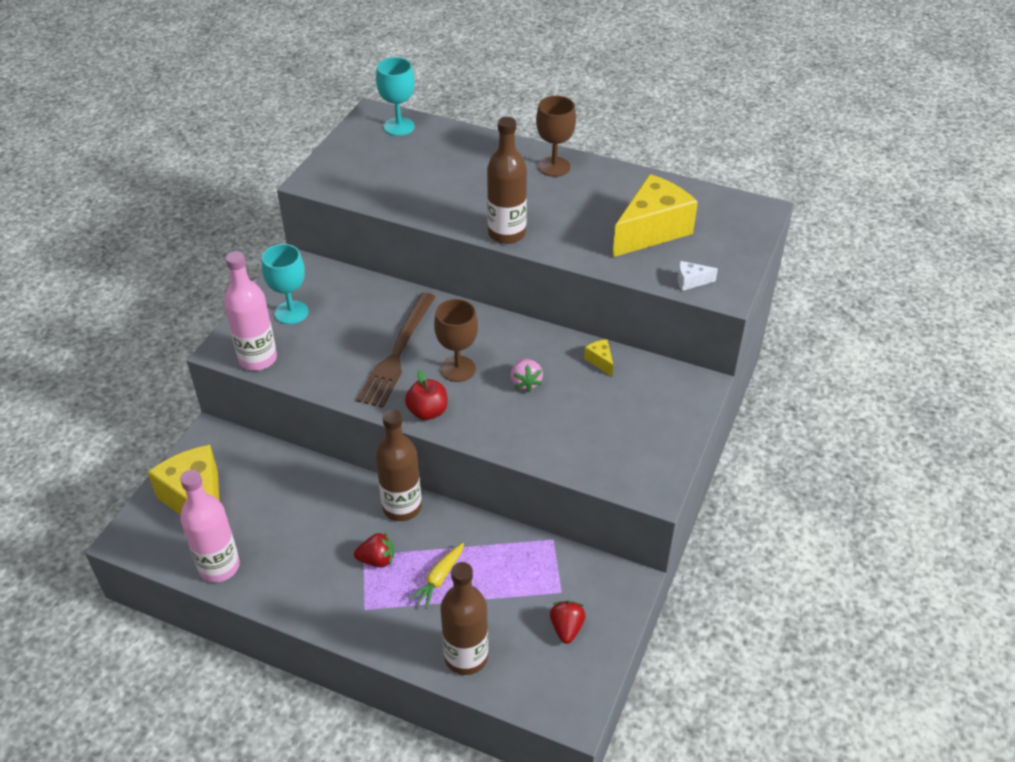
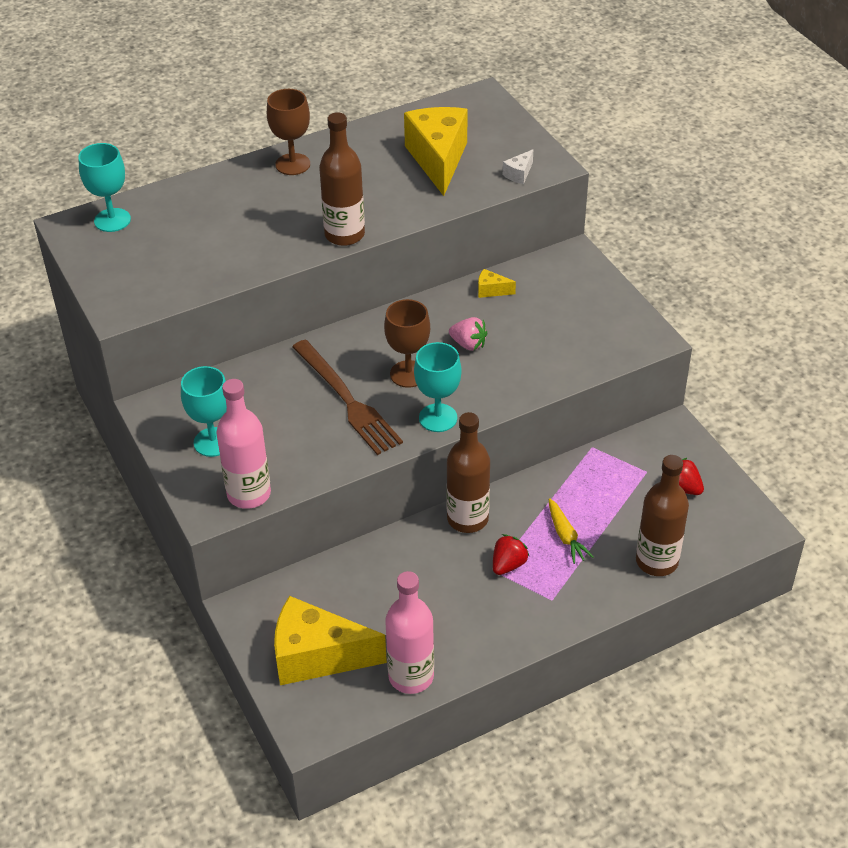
camera: 50 degrees left, 0 degrees up
(427, 412) = (438, 418): red apple -> turquoise goblet

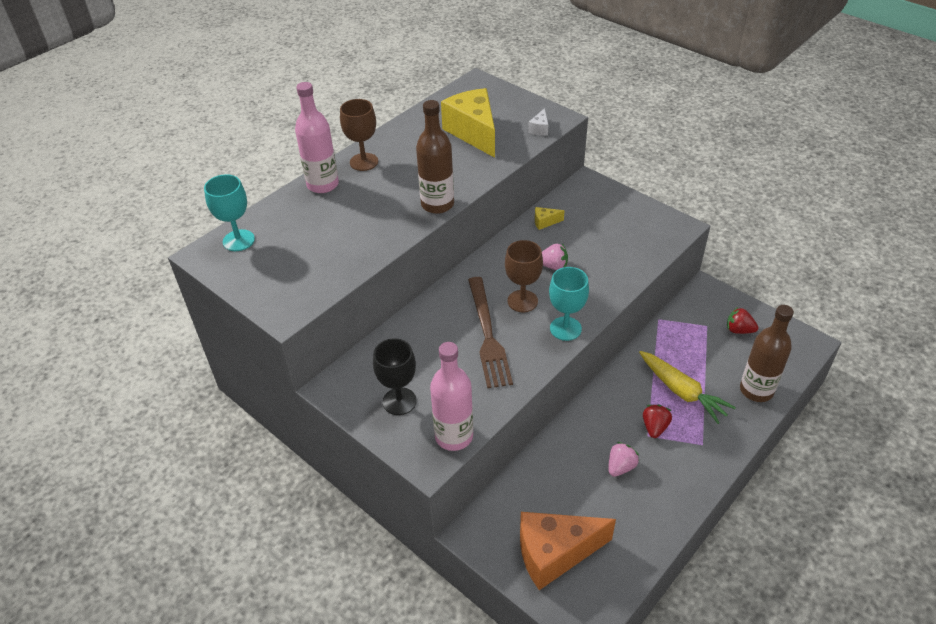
camera: 20 degrees left, 0 degrees up
(213, 442) = (399, 401): turquoise goblet -> black goblet
(317, 656) = (555, 554): yellow cheese -> orange cheese
(347, 400) = (487, 335): brown fork -> brown fork turned 45 degrees clockwise
(411, 676) = (637, 544): pink bottle -> pink bottle (323, 185)
(442, 594) = (620, 467): none -> pink strawberry
(467, 519) = (603, 401): brown bottle -> none
(565, 536) = (681, 391): yellow carrot -> yellow carrot, size x1.63

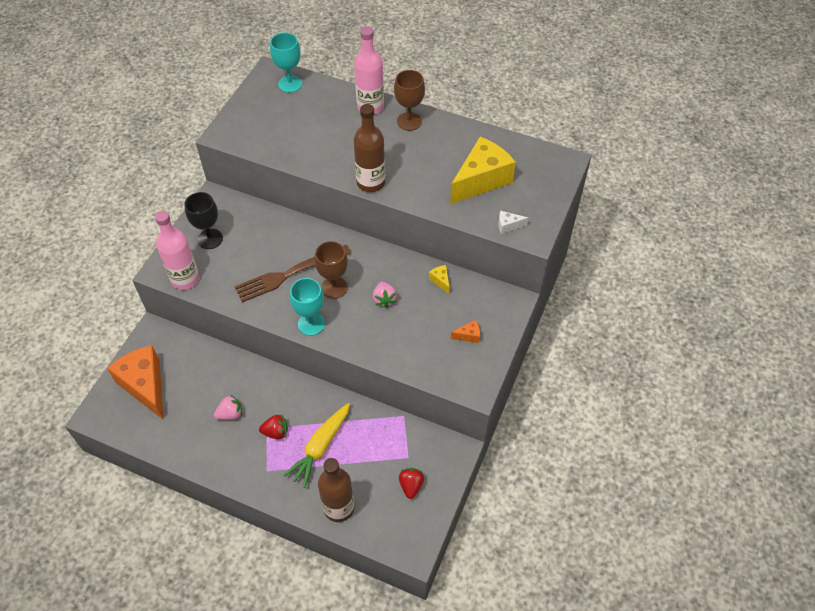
camera: 70 degrees right, 10 degrees up
(618, 218) = (468, 336): none -> orange cheese
(620, 467) = (230, 414): pink strawberry -> pink strawberry turned 45 degrees counterclockwise

